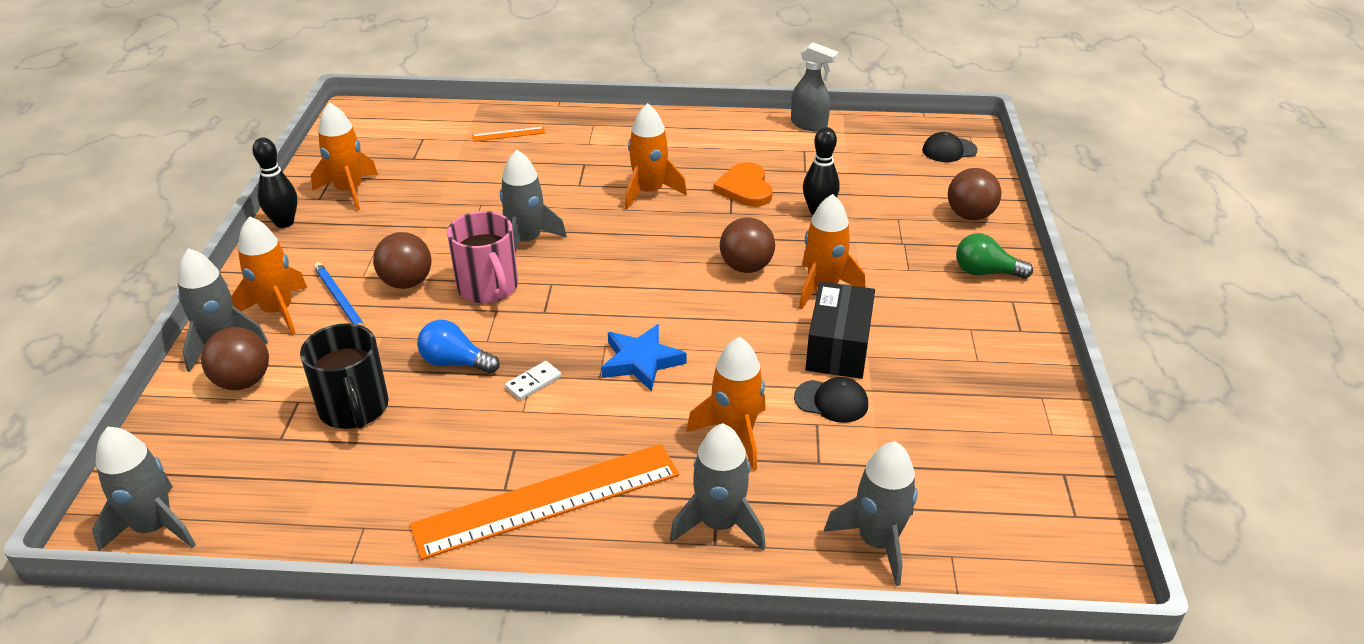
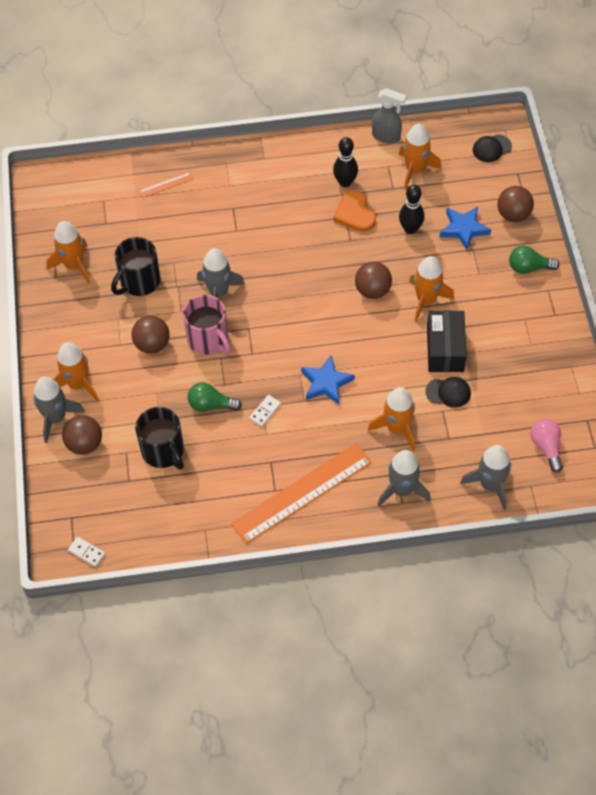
camera: 10 degrees left, 20 degrees up
(154, 527) = (86, 552): grey rocket -> white domino
(284, 223) = (42, 305): black bowling pin -> black bowling pin (345, 182)
(340, 301) = (115, 368): blue pencil -> none
(425, 217) = (139, 282): none -> black mug
(455, 362) = (211, 405): blue light bulb -> green light bulb
(649, 192) = (288, 229): orange rocket -> orange rocket (415, 170)
(895, 221) = (464, 229): none -> blue star
(987, 501) = (546, 447): none -> pink light bulb

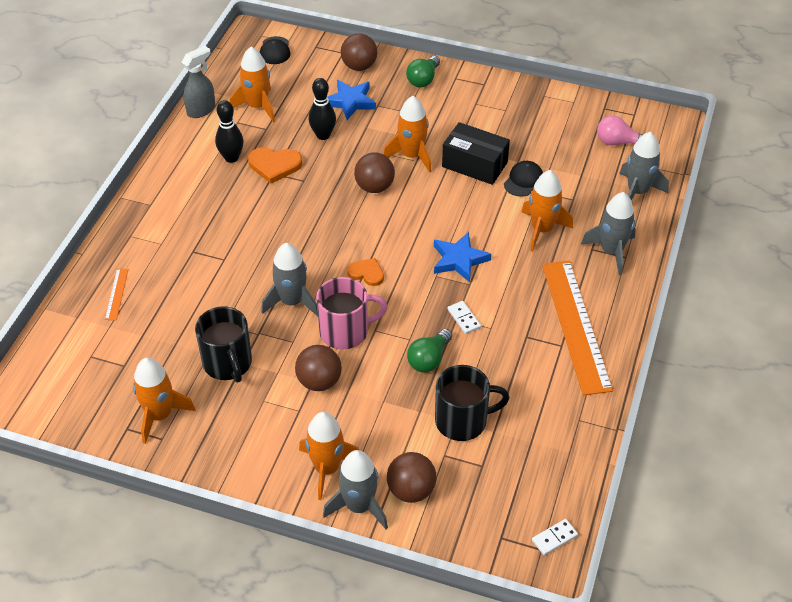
camera: 65 degrees left, 10 degrees down
(275, 327) = (366, 273): none -> orange heart

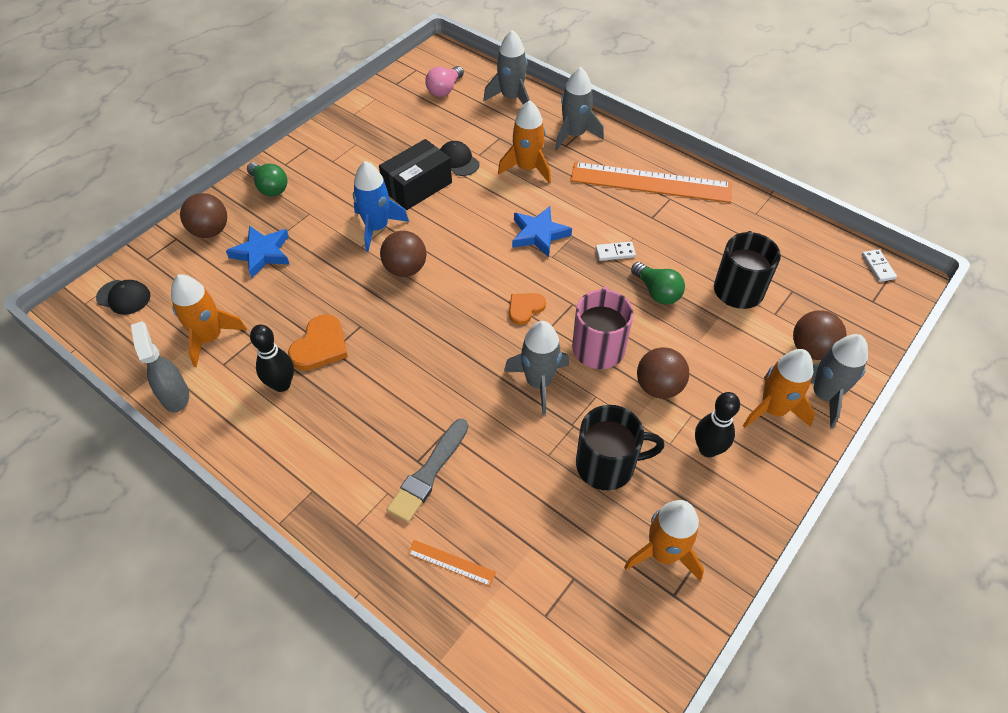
camera: 70 degrees left, 5 degrees up
(185, 260) = (429, 472): none -> grey brush
(323, 135) = (299, 290): black bowling pin -> black bowling pin (708, 449)
(412, 156) = (377, 227): orange rocket -> blue rocket

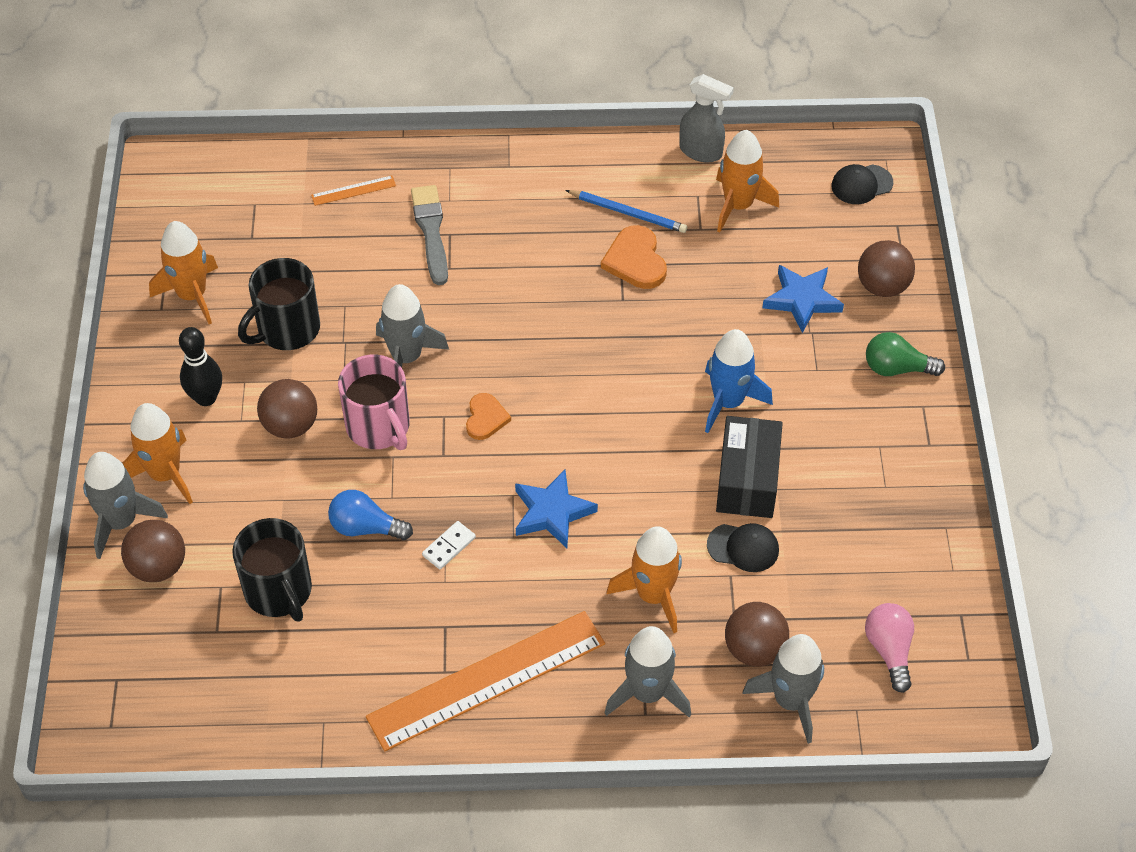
camera: 140 degrees right, 0 degrees up
(281, 384) = (628, 213): black bowling pin -> blue pencil
(405, 269) = (646, 379): brown ball -> brown ball (754, 649)
(657, 292) = (365, 528): green light bulb -> blue light bulb
(878, 267) = (130, 737): white domino -> none

